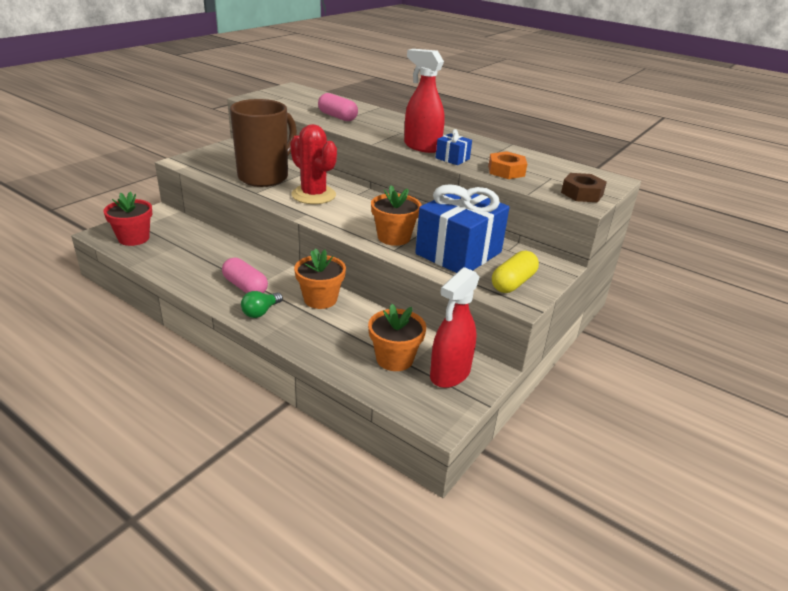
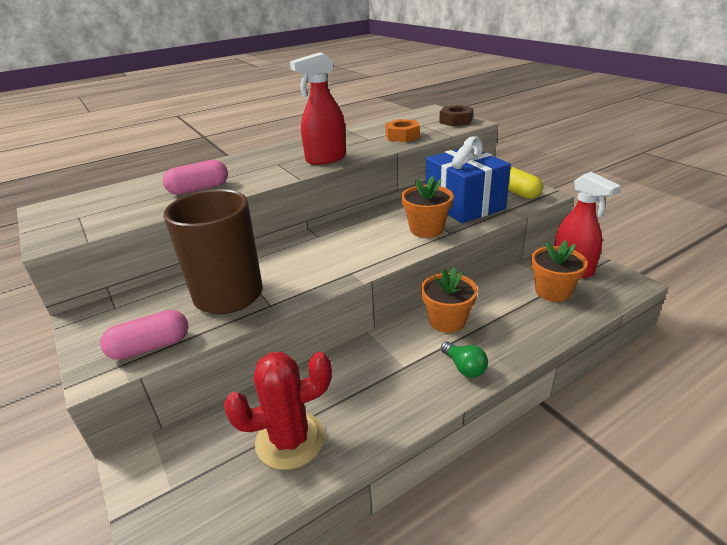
camera: 65 degrees left, 0 degrees up
(133, 238) = (212, 499): red flower pot -> none
(245, 287) = (406, 376): pink capsule -> pink capsule (150, 347)
(313, 195) = (305, 263): red cactus -> red cactus (290, 440)
(452, 158) = (364, 150): blue gift -> none

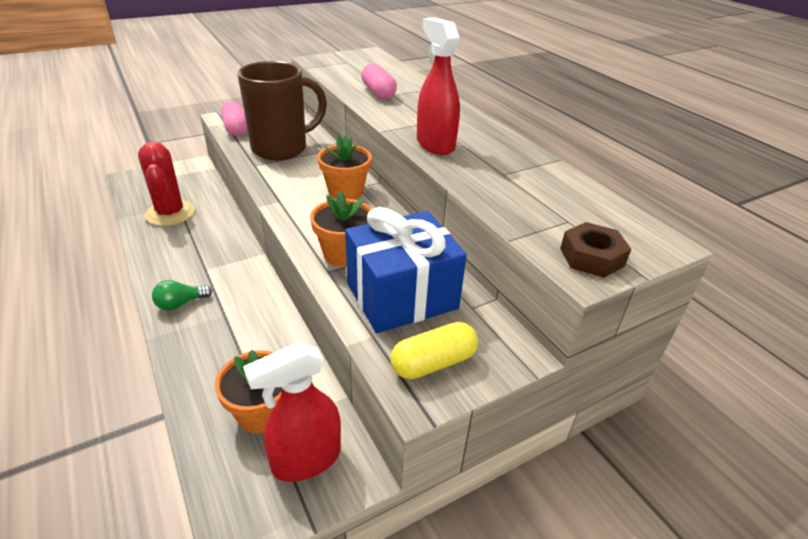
camera: 90 degrees right, 5 degrees up
(402, 136) = (511, 198): orange nut -> none
(447, 321) = (252, 304): orange flower pot -> orange flower pot (345, 191)

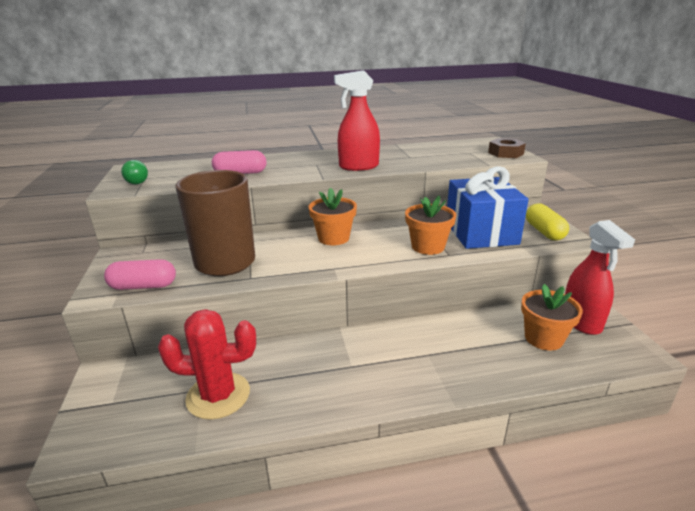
camera: 70 degrees left, 10 degrees down
(180, 303) = (405, 383): green light bulb -> green light bulb (138, 181)

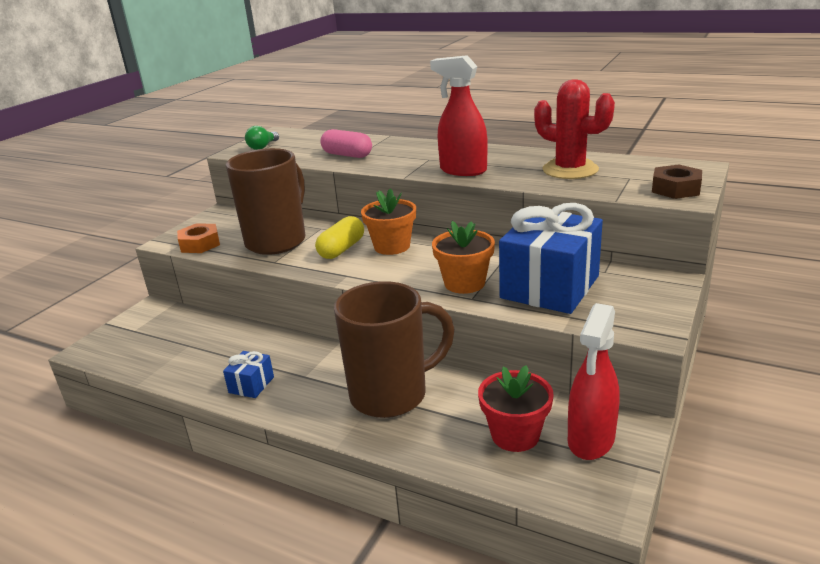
camera: 40 degrees right, 0 degrees up
(143, 286) = (200, 244): pink capsule -> orange nut
(218, 395) = (192, 354): red cactus -> red cactus (570, 170)
(316, 394) = (251, 385): none -> blue gift
(435, 349) = (392, 394): none -> brown mug
(543, 338) = (515, 435): orange flower pot -> red flower pot
(544, 232) = (632, 310): yellow capsule -> yellow capsule (341, 249)

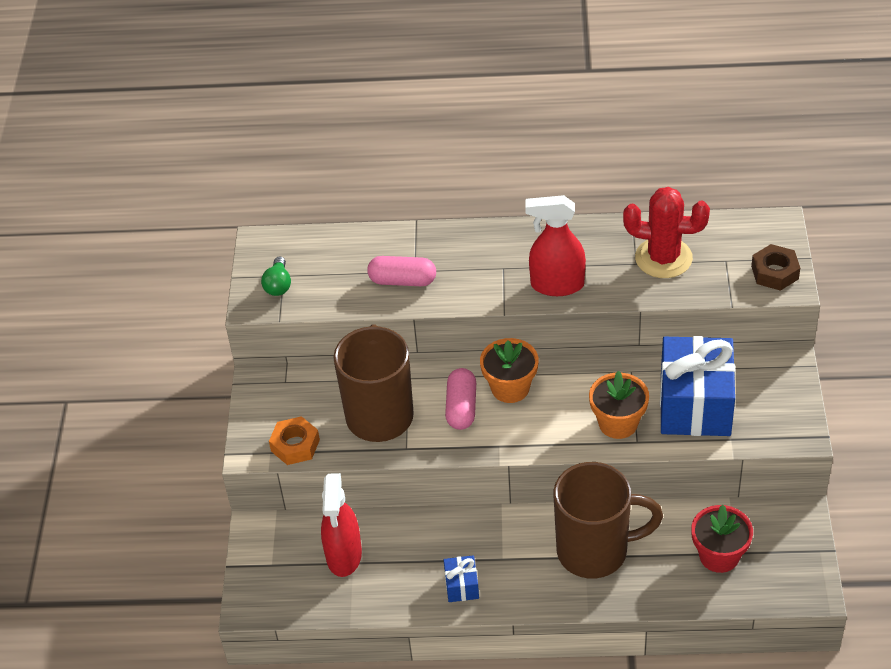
camera: 25 degrees left, 20 degrees up
(341, 249) = (461, 407): yellow capsule -> pink capsule
(392, 394) = (595, 551): brown mug -> brown mug turned 45 degrees clockwise
(591, 440) = (776, 539): red spray bottle -> red spray bottle (344, 556)

